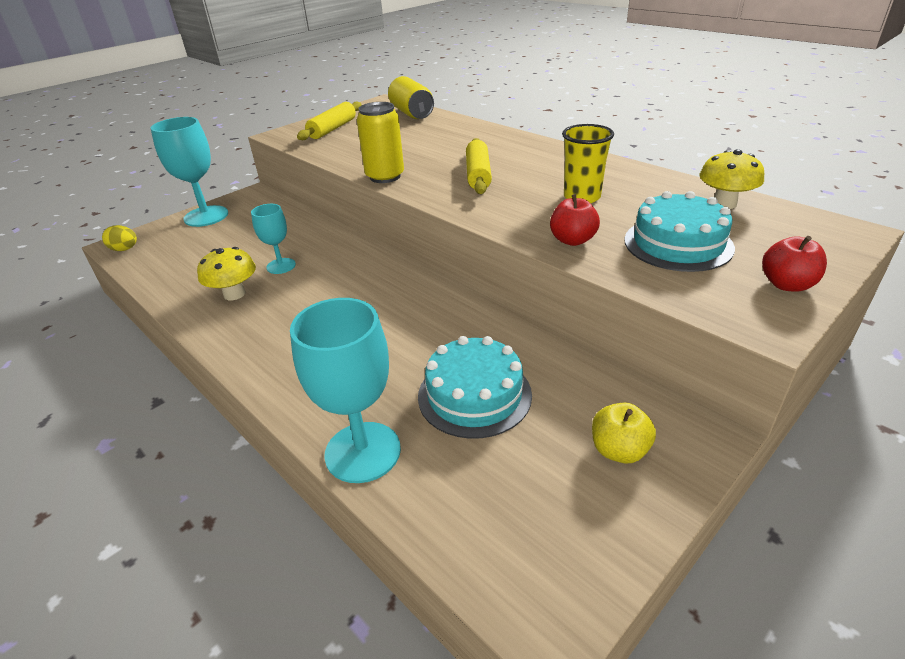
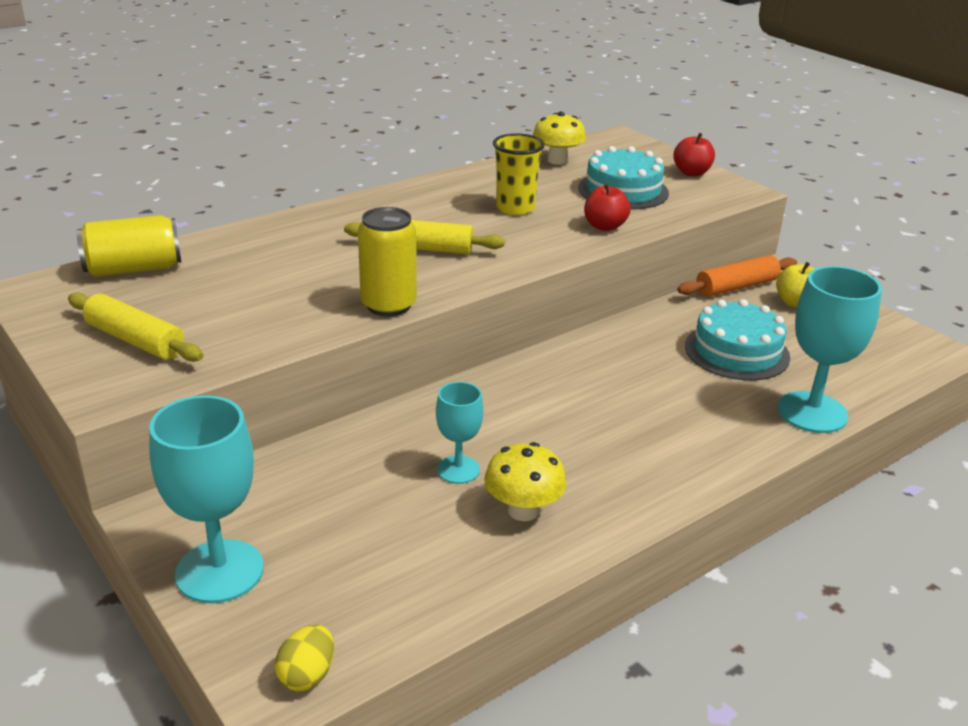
camera: 85 degrees left, 5 degrees down
(631, 395) = (736, 287): none -> orange rolling pin

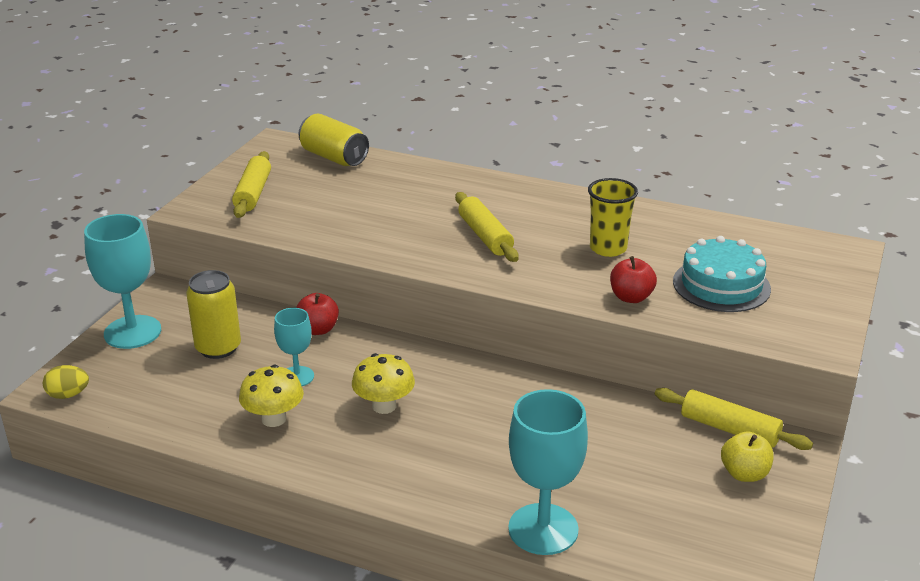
camera: 60 degrees right, 0 degrees up
(388, 305) = (384, 253): yellow can -> yellow can (218, 348)
(557, 160) = (737, 236): yellow mushroom -> yellow mushroom (384, 406)
(691, 173) = (821, 309): red apple -> red apple (318, 329)
(736, 287) = (729, 429): orange rolling pin -> yellow rolling pin
(736, 351) = (603, 460): turquoise cake -> none

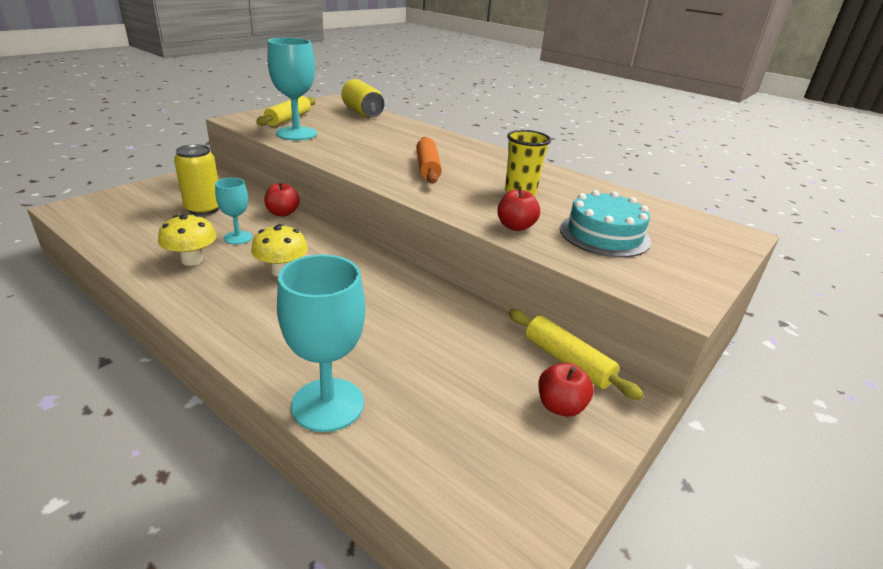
camera: 15 degrees right, 0 degrees up
(68, 395) = (74, 213): yellow egg -> none
(132, 332) = (159, 189): turquoise goblet -> turquoise goblet (296, 133)
(485, 236) = (427, 168): yellow rolling pin -> orange rolling pin
(744, 474) = (560, 406): yellow apple -> red apple

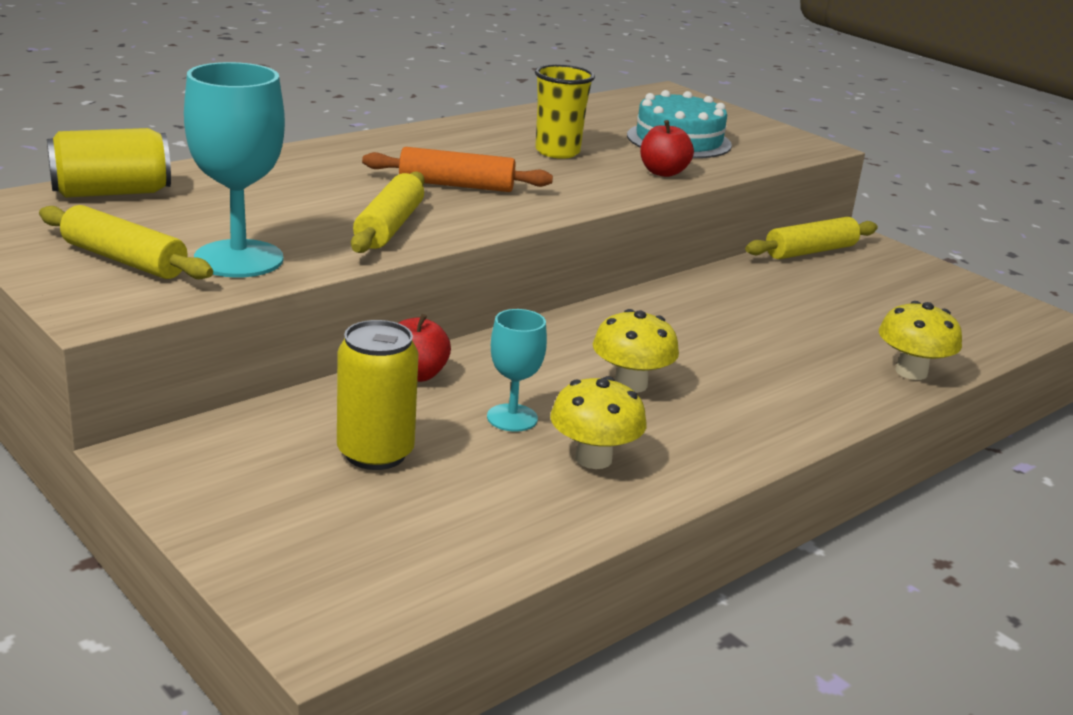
camera: 80 degrees left, 5 degrees down
(328, 404) = (911, 372): turquoise goblet -> yellow mushroom
(352, 156) = (389, 227): none -> yellow rolling pin
(560, 406) = (879, 268): red apple -> none

